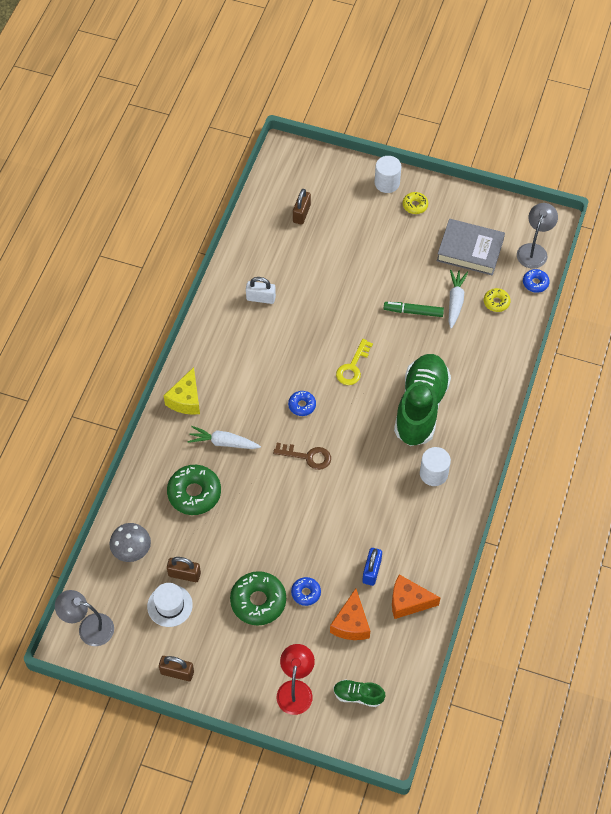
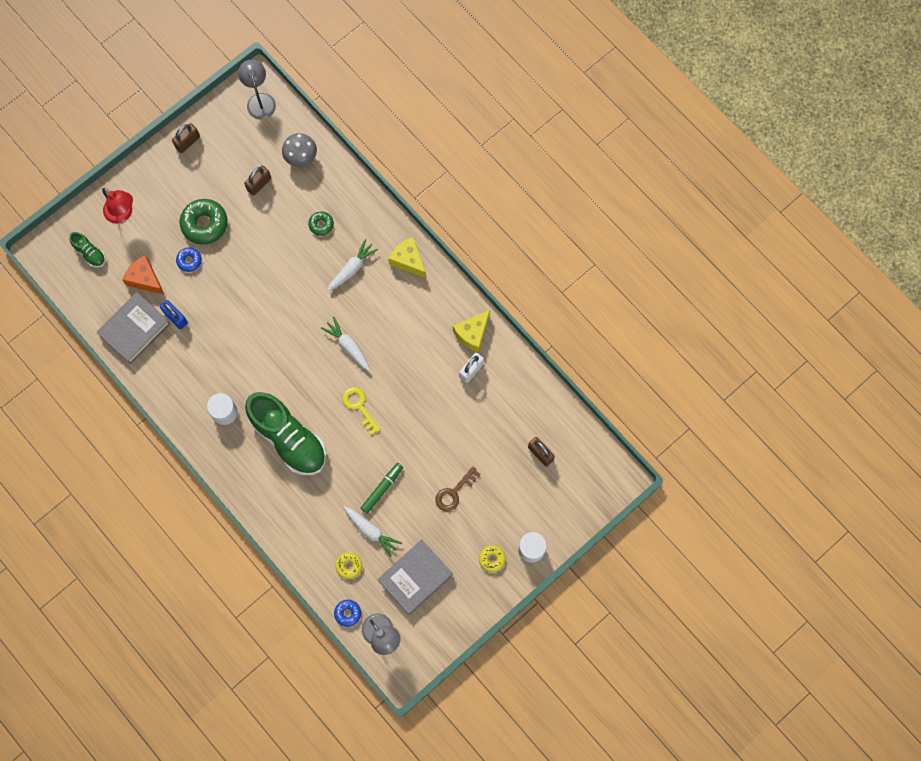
camera: 120 degrees right, 15 degrees up
(88, 627) = (260, 100): grey lamp -> grey lamp turned 60 degrees counterclockwise
(170, 605) = (241, 162): white hat -> none
(194, 493) = (321, 225): green donut -> green donut, size x0.53
(225, 314) = (472, 333): none -> yellow cheese
(302, 405) = (348, 346): blue donut -> white carrot
(307, 456) = (300, 324): brown key -> brown key (454, 492)
(358, 695) = (90, 253): green shoe -> green shoe turned 90 degrees clockwise
(408, 602) = (135, 329): orange cheese -> grey book

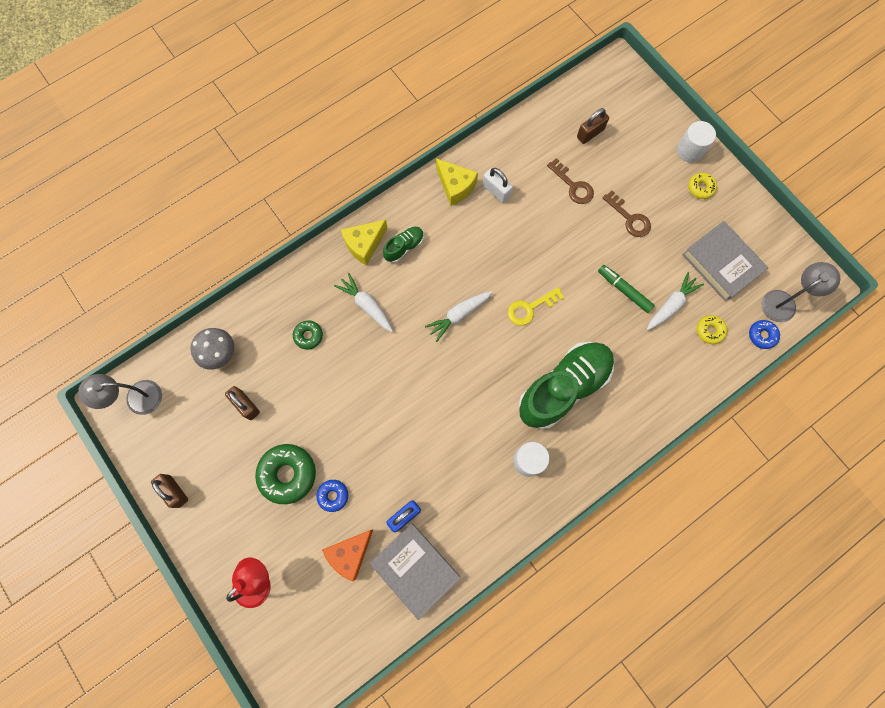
camera: 85 degrees left, 0 degrees up
(90, 253) = (306, 627): green shoe -> green shoe (404, 247)
(483, 439) = (573, 185): none -> brown key

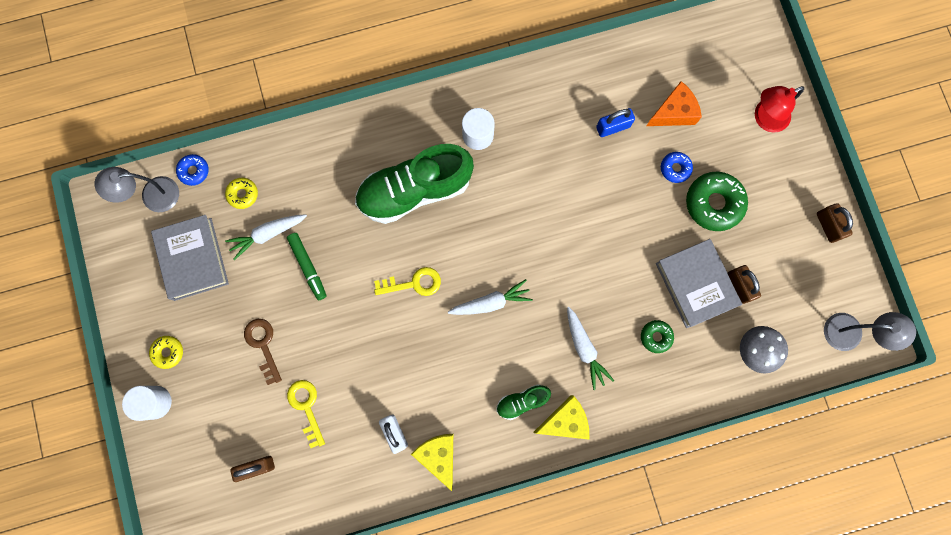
camera: 160 degrees left, 5 degrees up
(415, 569) = (618, 79): grey book -> grey book (696, 284)
(573, 185) = (306, 407): brown key -> yellow key

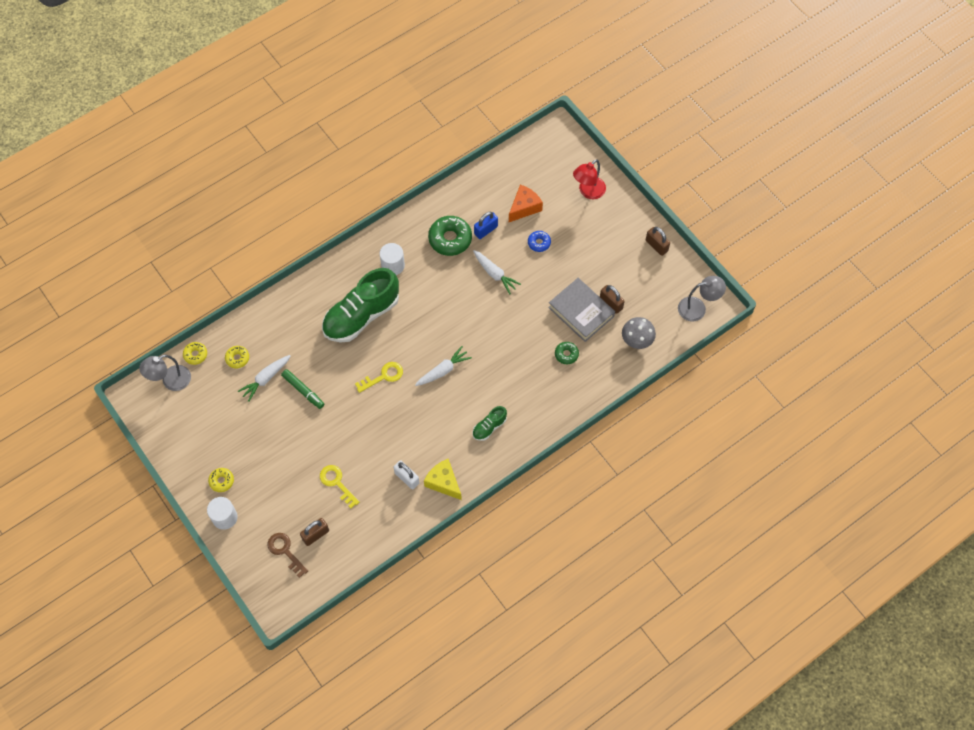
camera: 20 degrees left, 15 degrees down
(193, 259) = (216, 413): grey book -> none
(194, 171) = (195, 355): blue donut -> yellow donut
(263, 345) = (290, 453): brown key -> brown key (285, 551)
(565, 421) = (524, 429): yellow cheese -> none
(584, 349) = (520, 378): white carrot -> white carrot (495, 274)
(713, 203) = (574, 256): green donut -> green donut (450, 239)

